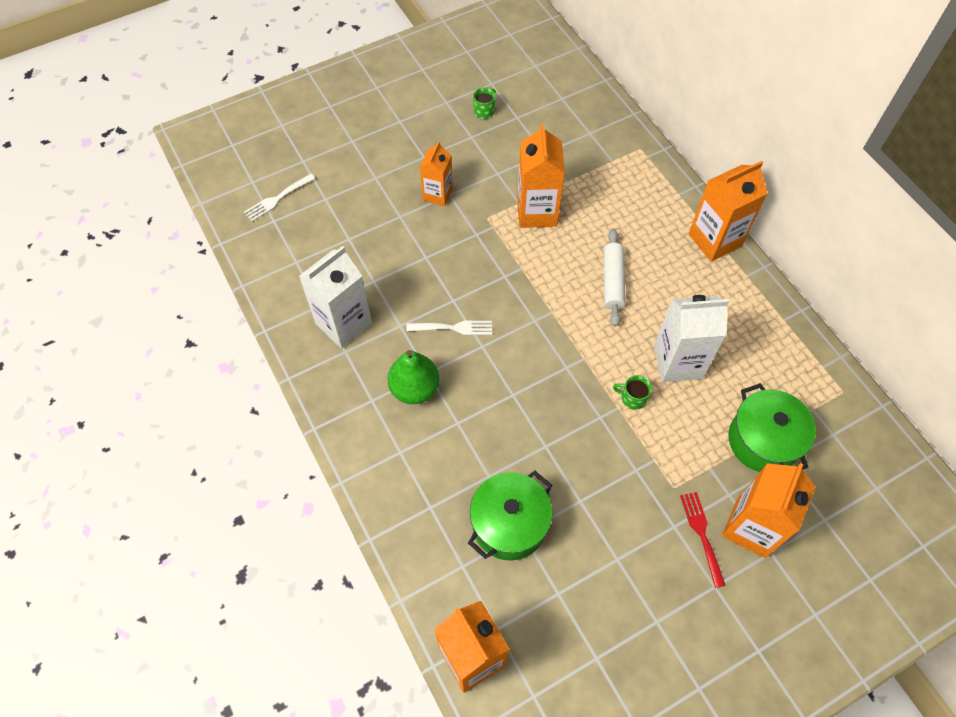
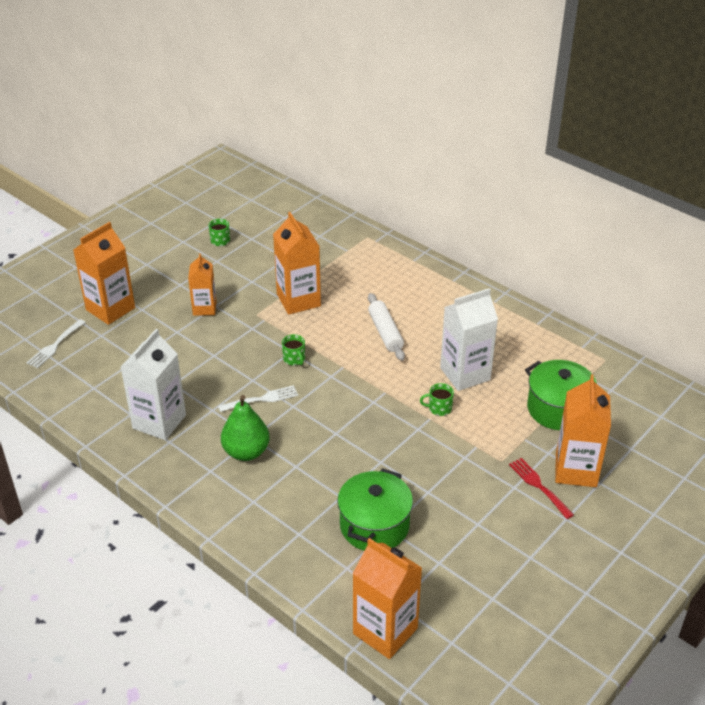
camera: 20 degrees left, 20 degrees down
(505, 287) = (294, 359): none -> green mug
(715, 240) = (457, 284): orange carton -> orange carton (110, 309)

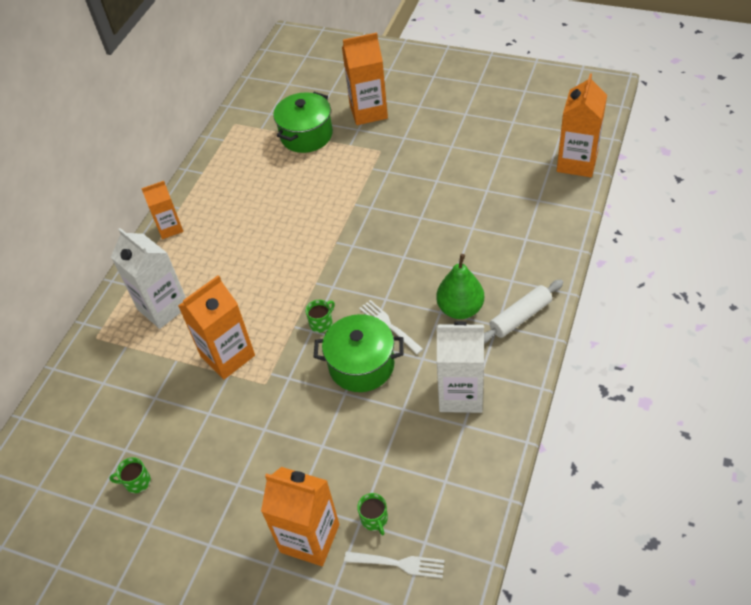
camera: 105 degrees left, 10 degrees up
(204, 308) = (272, 437): orange carton -> orange carton (170, 228)
(374, 525) = (489, 198): green pot -> green pot (361, 365)
(385, 332) = (253, 268): white rolling pin -> white rolling pin (520, 317)
(439, 408) = (339, 201): green mug -> green mug (374, 519)
(465, 374) = (288, 198): white carton -> white carton (163, 307)
(539, 486) = (395, 125): red fork -> none

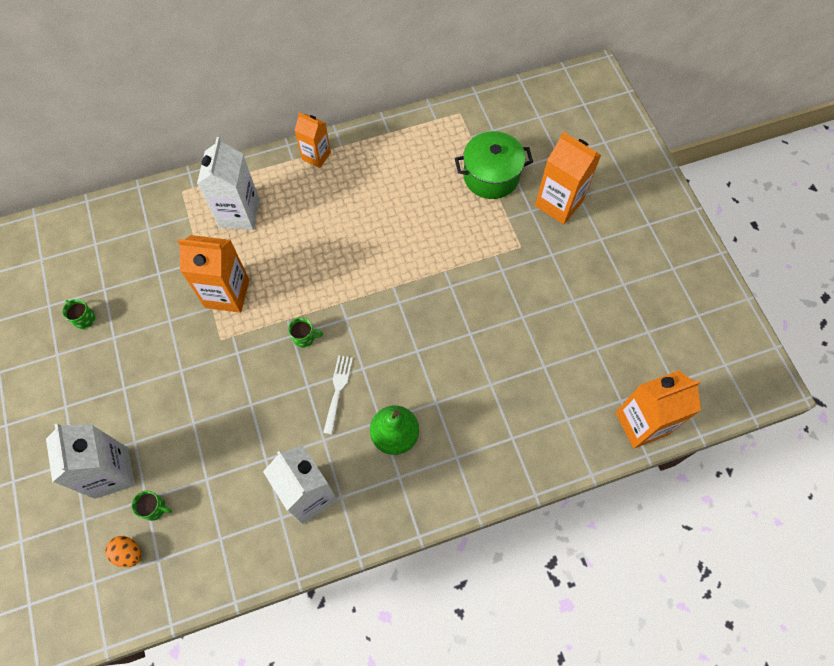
camera: 45 degrees right, 15 degrees up
(310, 538) = (111, 473): orange carton -> white carton
(361, 365) = (285, 397): green pot -> none
(374, 519) = (154, 508): green mug -> green mug turned 105 degrees counterclockwise
(398, 564) = (128, 553): white fork -> orange egg
(520, 317) = (421, 491): white rolling pin -> none

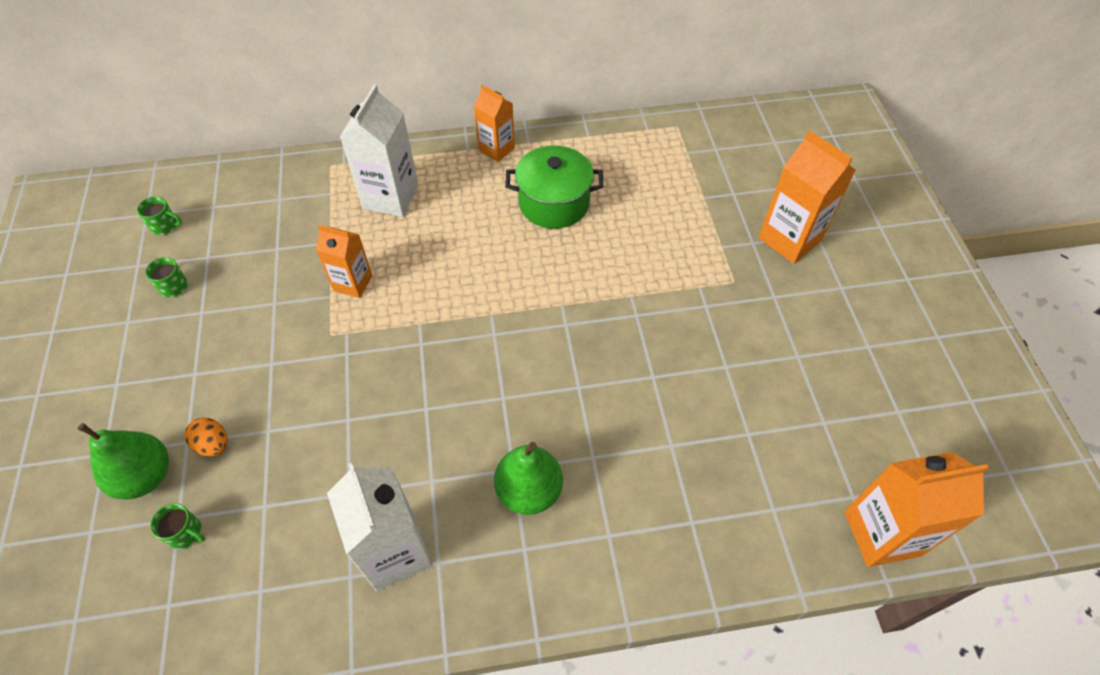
camera: 10 degrees right, 10 degrees down
(111, 473) = (145, 476): white carton -> green pear
(128, 553) = (132, 588): orange egg -> orange egg (213, 445)
(227, 293) = (353, 283): orange carton -> orange carton, size x0.63
(304, 337) = (436, 348): green mug -> green mug (165, 226)
(338, 390) = (464, 420): white fork -> none
(491, 176) = (706, 198): green pot -> green pot (554, 203)

